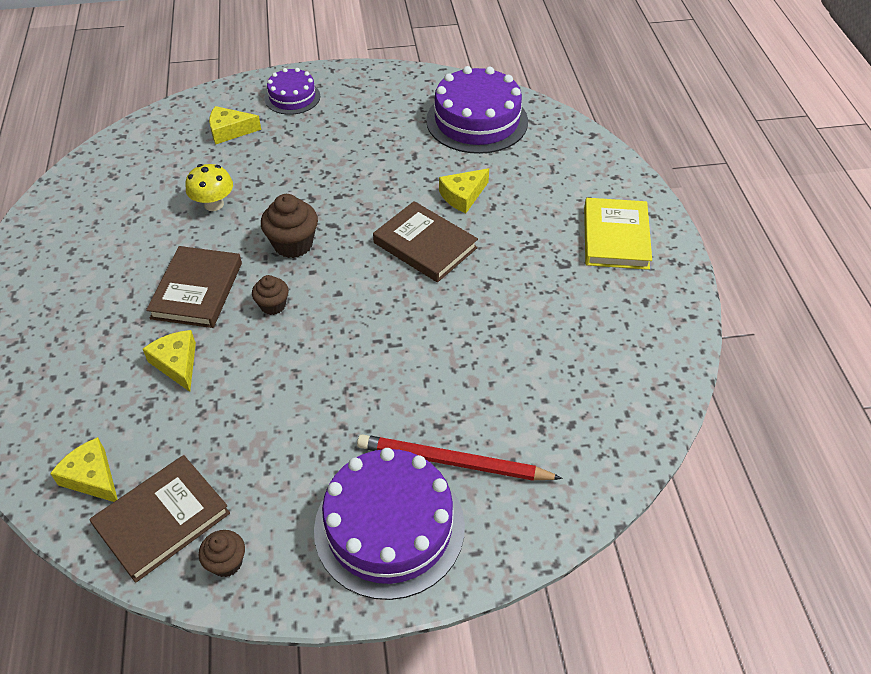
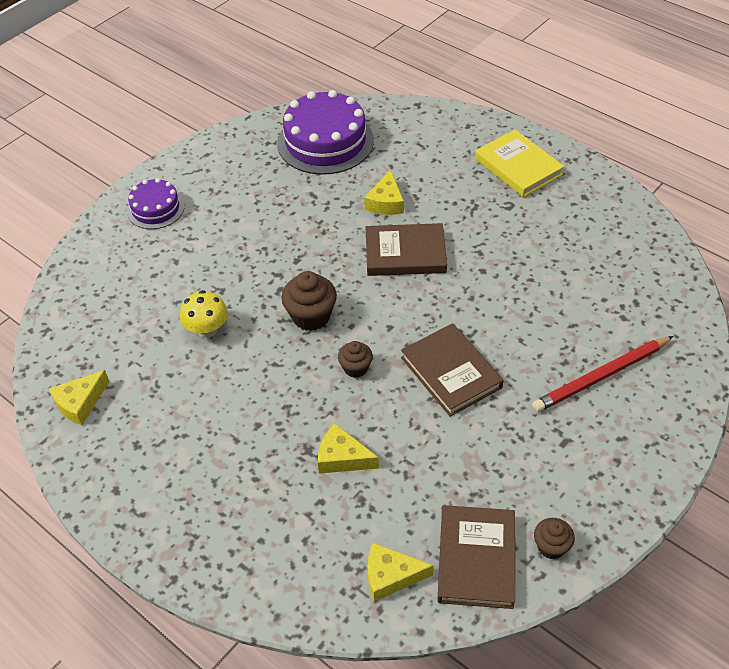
camera: 40 degrees left, 0 degrees up
(197, 290) = (284, 399): brown book -> brown book (451, 372)
(230, 131) = (139, 267): yellow cheese -> yellow cheese (80, 403)
(389, 527) = (615, 443): purple cake -> none

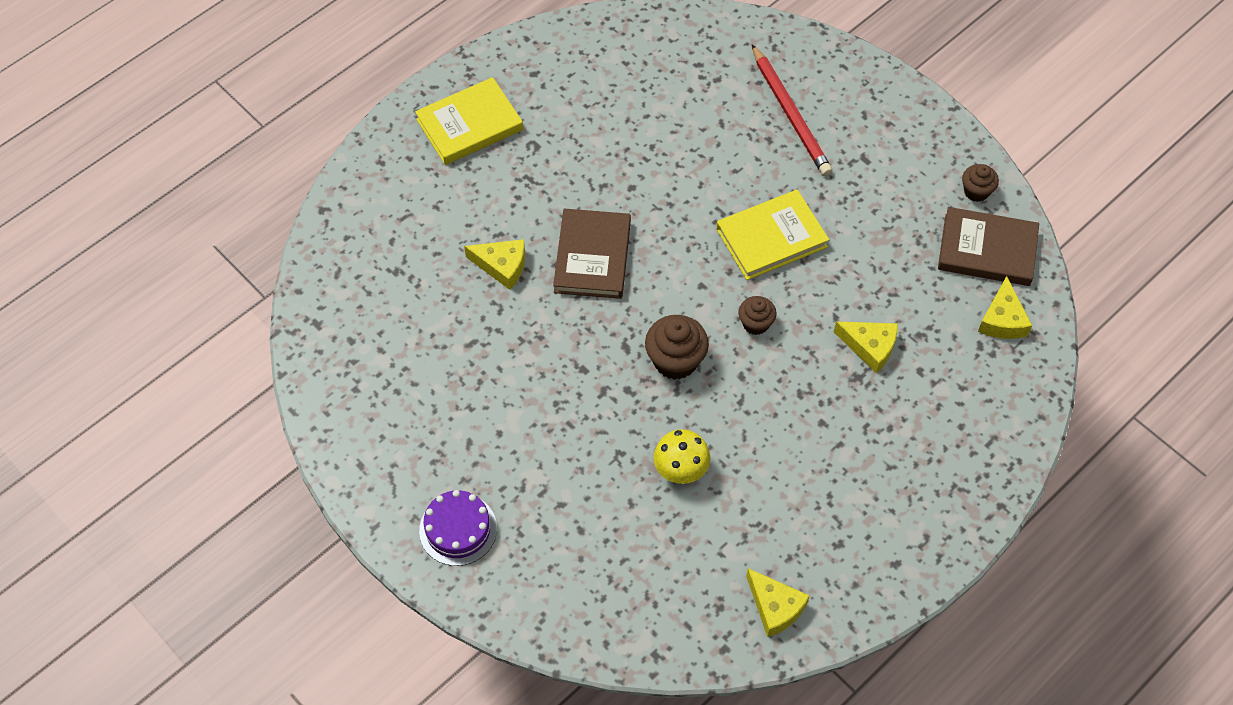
camera: 85 degrees left, 10 degrees up
(325, 142) = (371, 321): purple cake -> none
(342, 458) = (870, 347): yellow cheese -> yellow cheese turned 90 degrees counterclockwise
(451, 372) = (771, 238): brown book -> yellow book

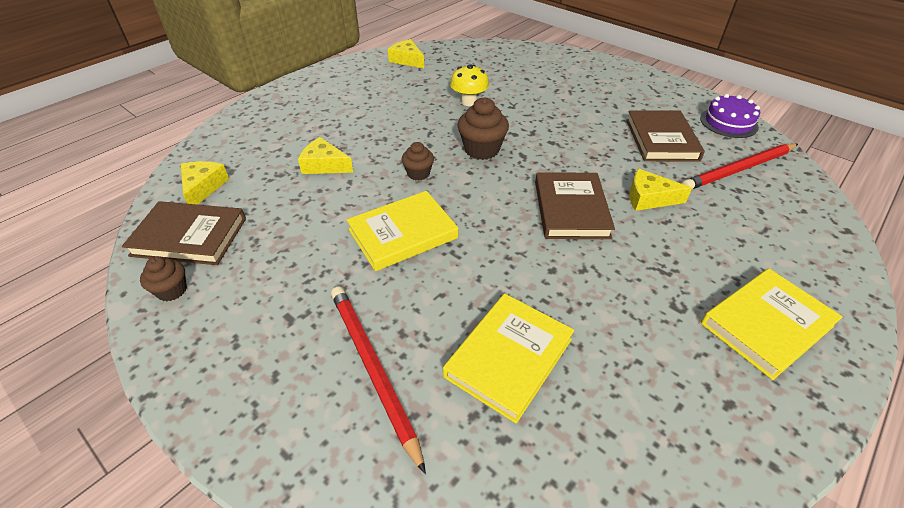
camera: 175 degrees right, 15 degrees down
(375, 302) = (739, 169): none -> red pencil
(440, 362) = (661, 140): none -> brown book
(458, 529) = (601, 75): purple cake -> purple cake (728, 122)
(686, 115) = (508, 357): none -> yellow book

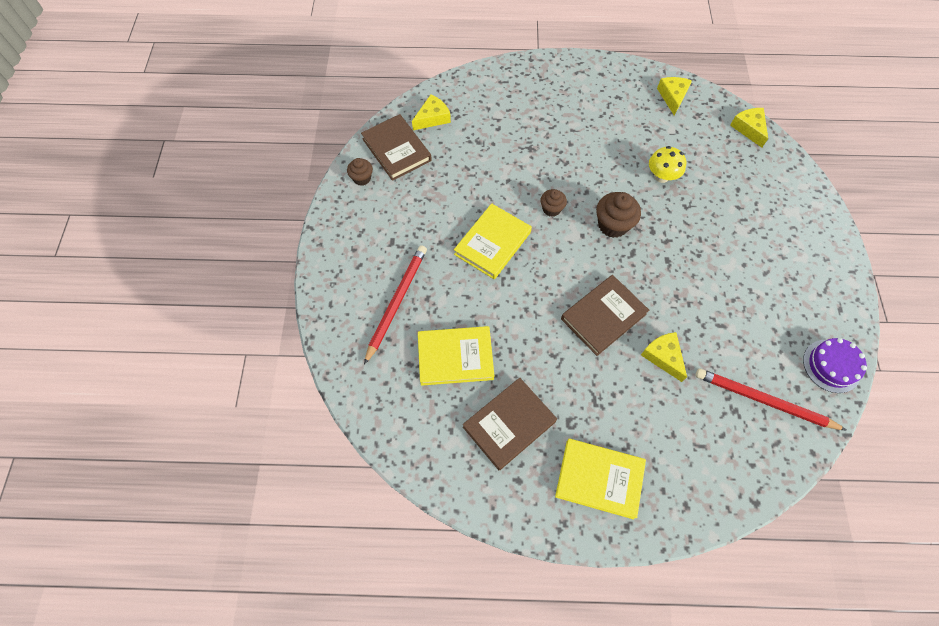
camera: 50 degrees right, 20 degrees up
(324, 165) = (508, 155): yellow cheese -> yellow cheese (749, 129)
(403, 234) = (493, 243): yellow book -> yellow book turned 75 degrees counterclockwise
(661, 140) = (749, 329): brown book -> brown book (509, 424)

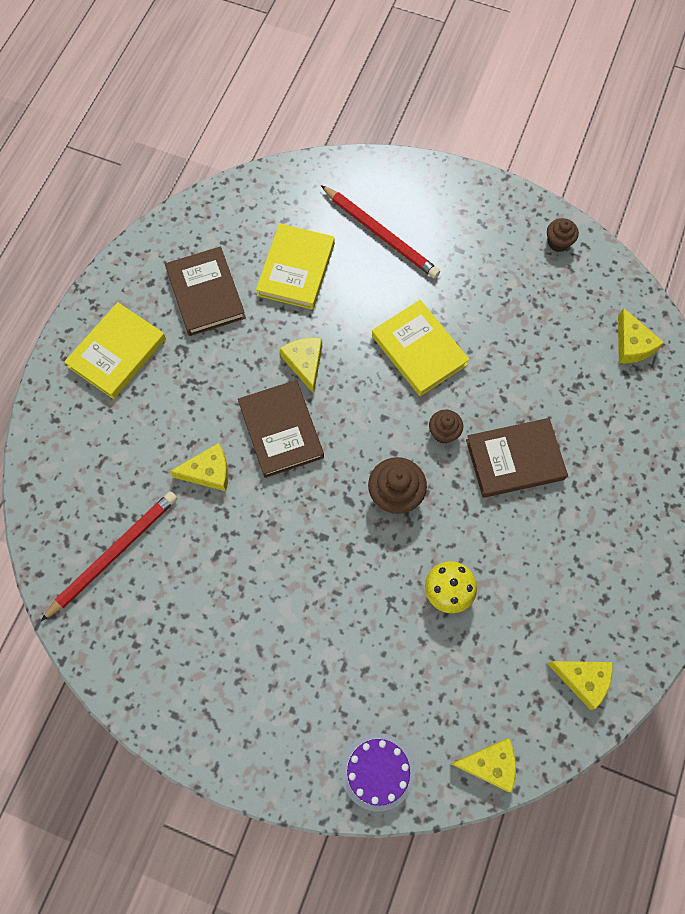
camera: 110 degrees right, 5 degrees up
(397, 150) = (591, 290): brown book -> brown book (515, 460)
(539, 319) = (305, 363): none -> yellow cheese
(831, 366) = (115, 656): purple cake -> purple cake (377, 771)

